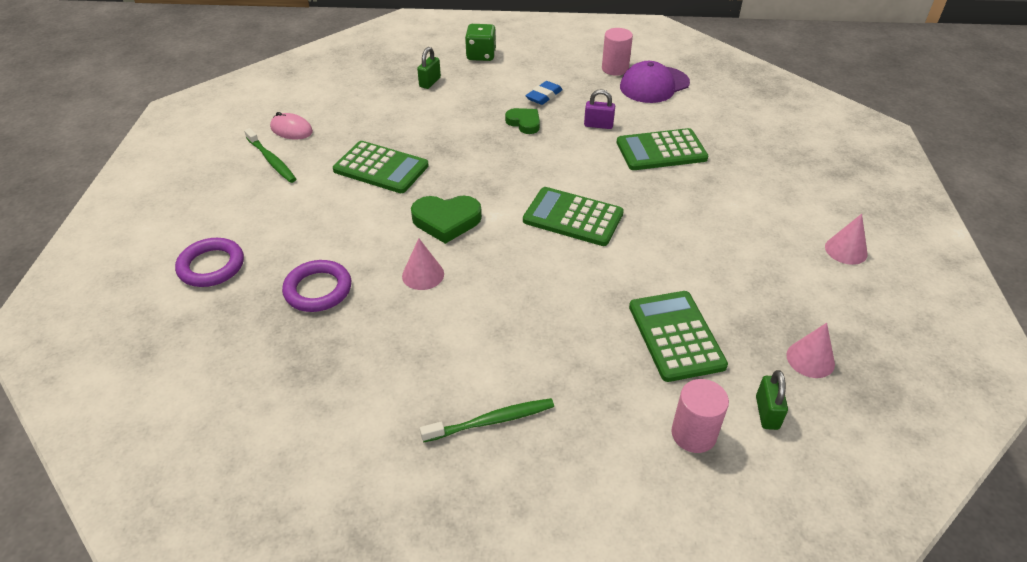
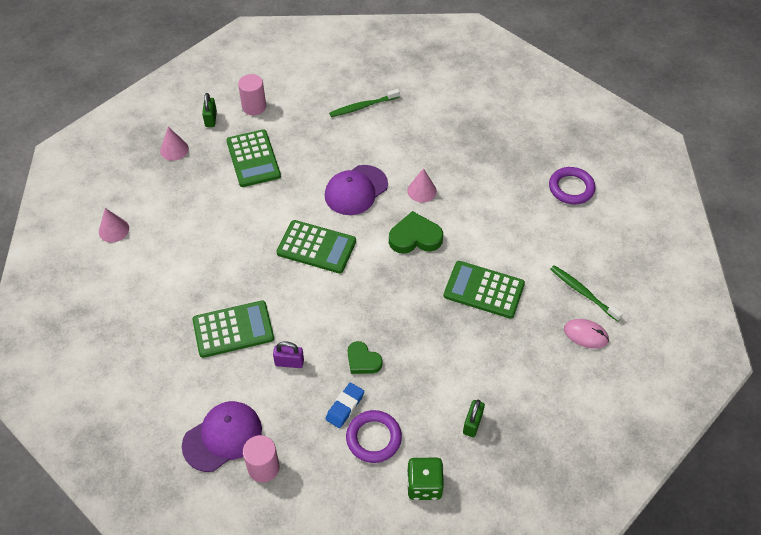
camera: 175 degrees right, 10 degrees up
(318, 290) = (489, 175): purple ring -> purple ring (373, 438)
(517, 280) = (356, 190): none -> purple cap

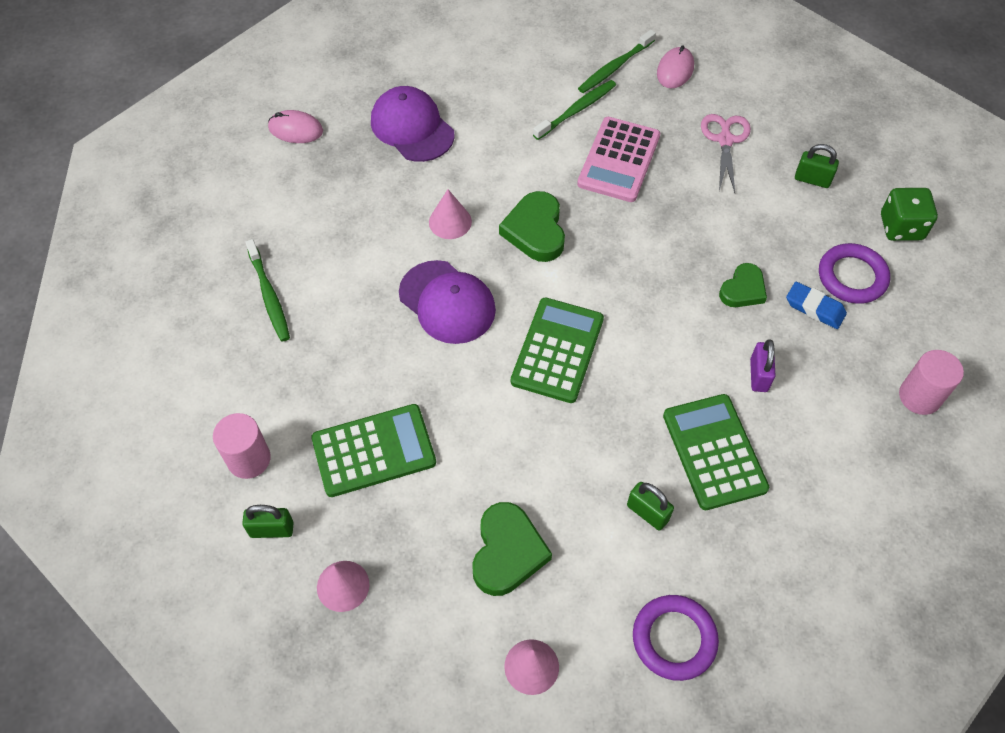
camera: 90 degrees left, 5 degrees up
(181, 220) = (507, 552): none -> green heart
(196, 289) = (647, 512): none -> green padlock
(222, 437) = (887, 449): purple cap -> purple cap (412, 127)
(484, 290) = (619, 160): green calculator -> pink calculator
(497, 109) = (295, 129): none -> pink mouse
(510, 364) = (725, 140): none -> pink scissors
(533, 265) = (577, 110): none -> green toothbrush
(571, 188) = (449, 64): purple ring -> purple ring (674, 639)

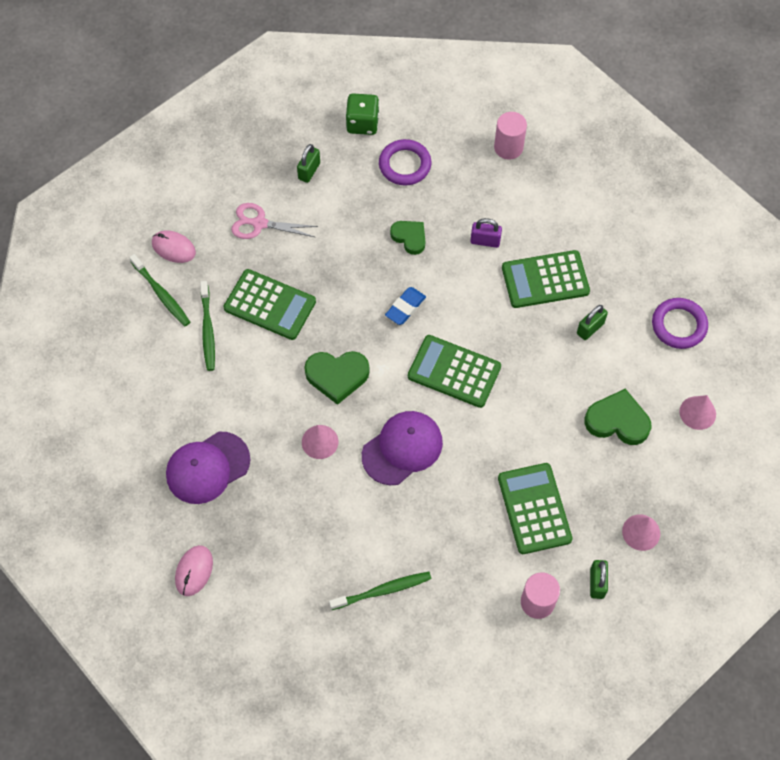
camera: 85 degrees left, 5 degrees up
(577, 110) = (208, 330): green toothbrush -> green toothbrush turned 150 degrees counterclockwise
(619, 160) = (270, 305): pink calculator -> green calculator
(814, 308) = (430, 194): blue eraser -> blue eraser (405, 308)

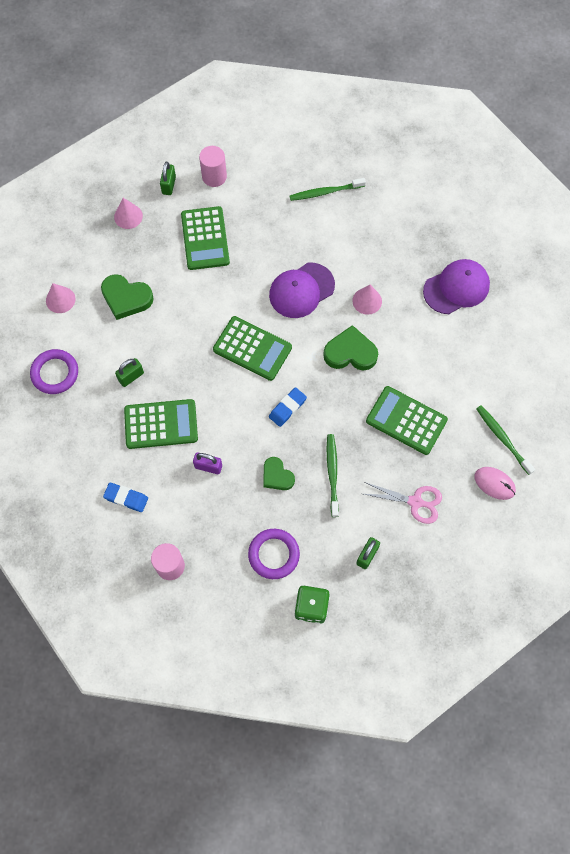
camera: 175 degrees left, 5 degrees up
(194, 571) = (464, 215): pink mouse -> none
(208, 330) = (460, 401): green toothbrush -> green toothbrush (332, 473)
(567, 204) = (126, 498): none -> blue eraser

